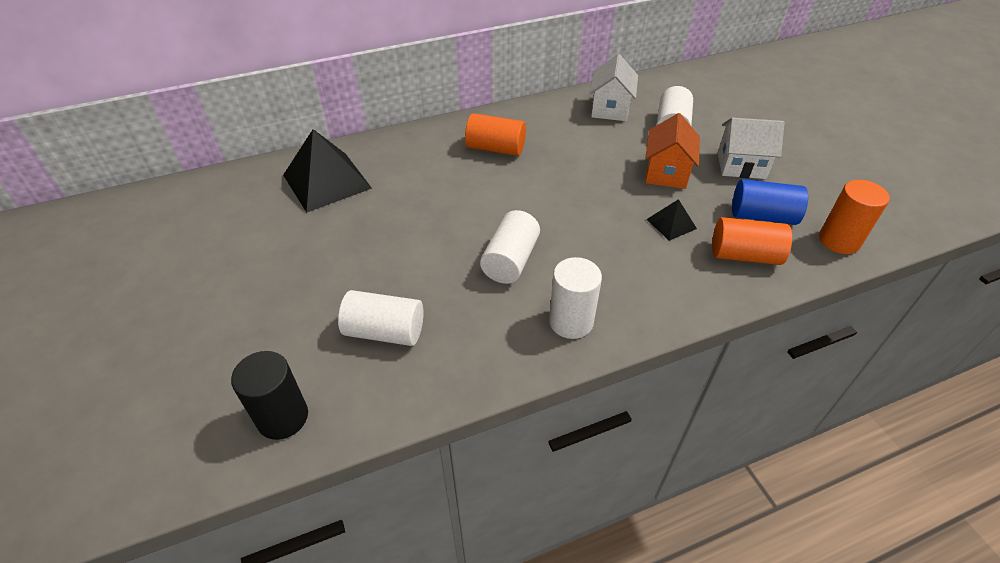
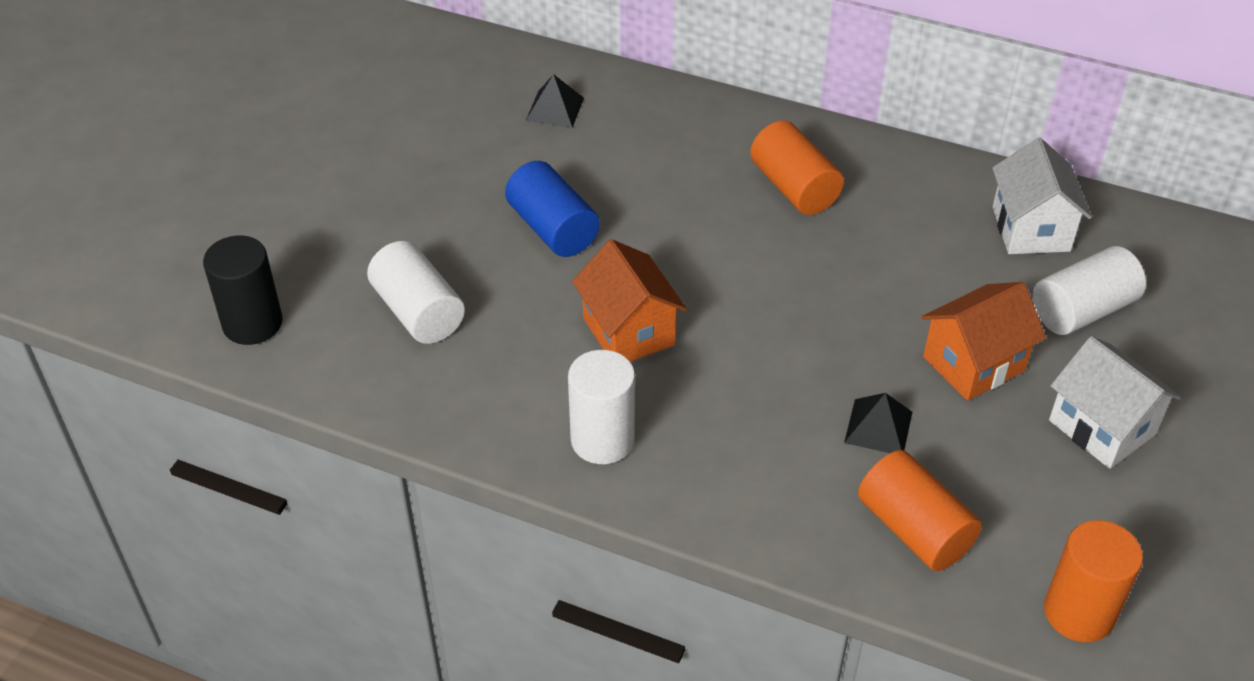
camera: 45 degrees right, 0 degrees up
(327, 181) = (555, 109): black pyramid -> black pyramid, size x0.49
(510, 260) = (628, 331): white cylinder -> orange house
(610, 109) = (1030, 229): white house -> white house turned 60 degrees counterclockwise
(762, 216) = (1020, 506): blue cylinder -> blue cylinder (553, 229)

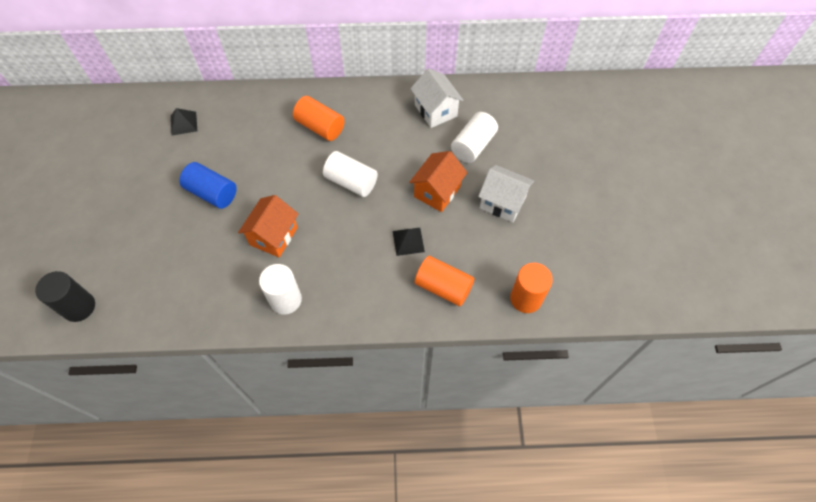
camera: 25 degrees left, 15 degrees up
(418, 312) = (164, 266): white cylinder -> white cylinder (351, 182)
(628, 331) = (273, 236): orange house -> orange house turned 75 degrees clockwise

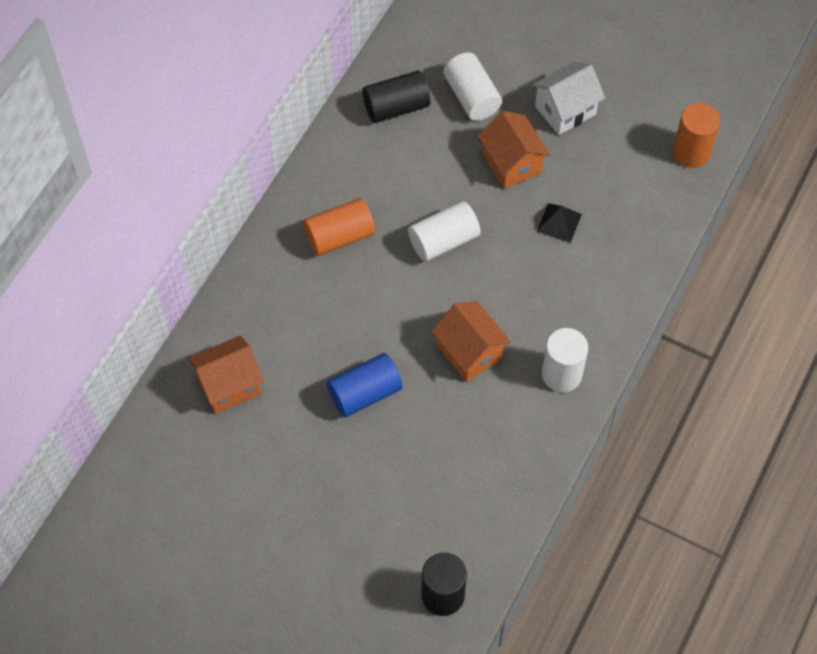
camera: 60 degrees left, 0 degrees up
(184, 123) = (229, 385): black pyramid -> orange house
(435, 110) = (396, 107): white house -> black cylinder
(443, 287) = (635, 218): orange cylinder -> none

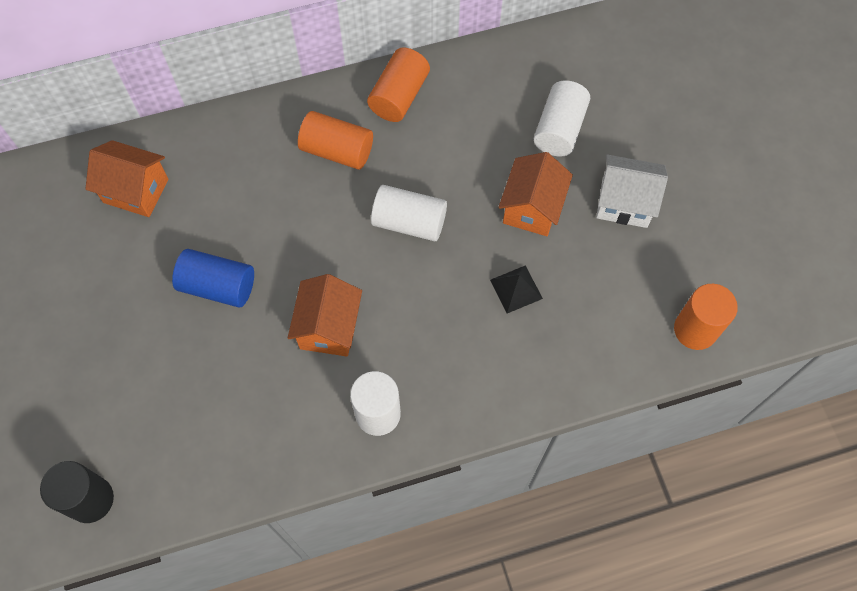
camera: 45 degrees right, 5 degrees up
(339, 164) = (399, 96): none -> orange cylinder
(396, 107) = (491, 88): black cylinder -> none

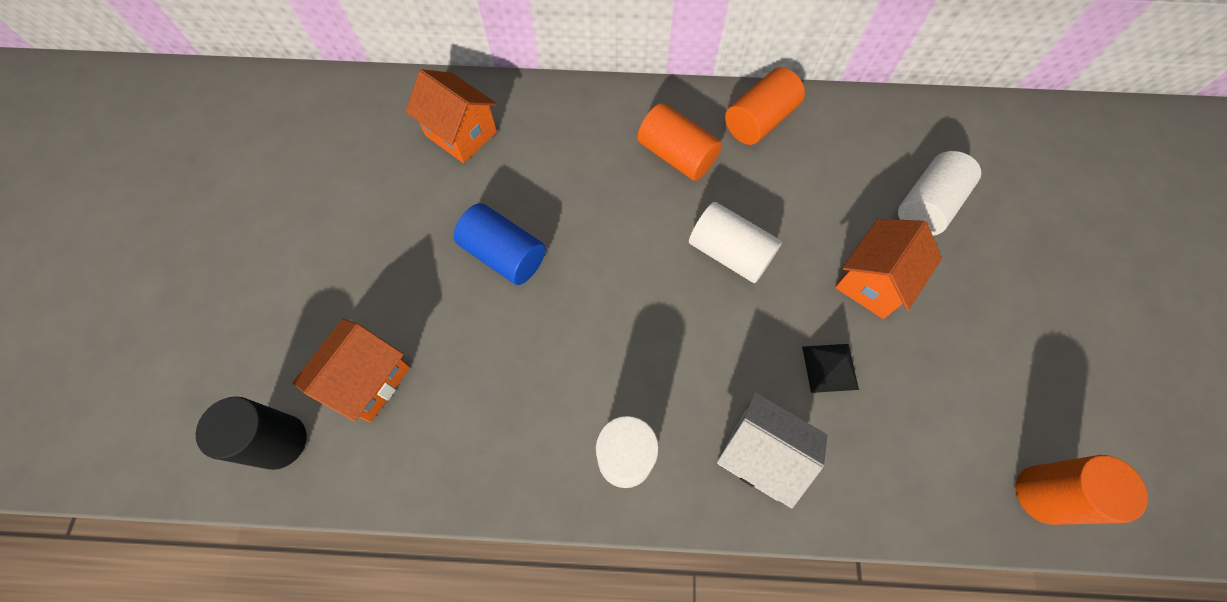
camera: 20 degrees right, 0 degrees up
(329, 328) = (604, 339): orange house -> orange house (368, 380)
(624, 203) = (985, 310): white house -> white house (760, 455)

